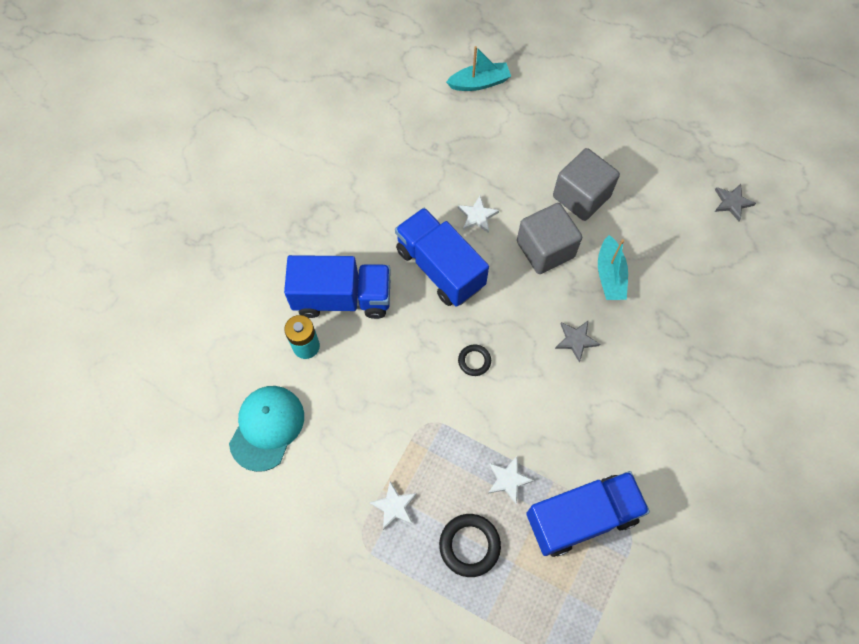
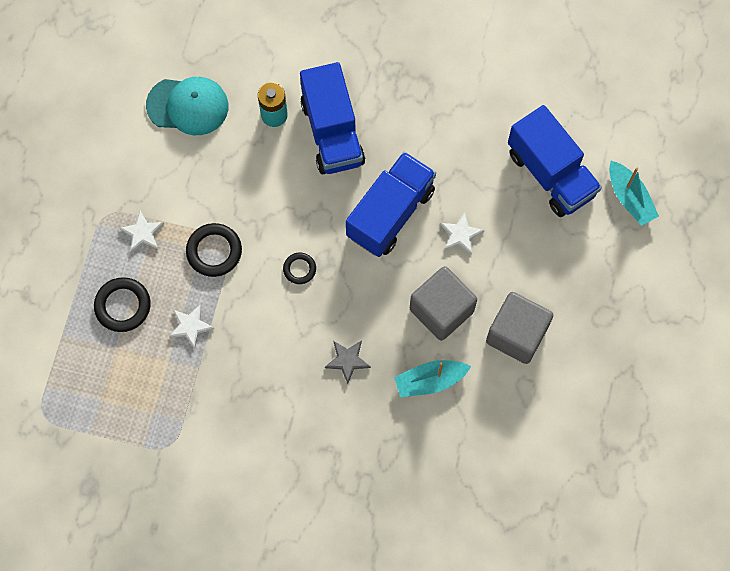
camera: 75 degrees right, 5 degrees up
(434, 438) = (214, 251): none -> black ring
(581, 517) = (171, 399): blue truck -> blue truck (550, 174)
(732, 203) = (558, 496): grey star -> none

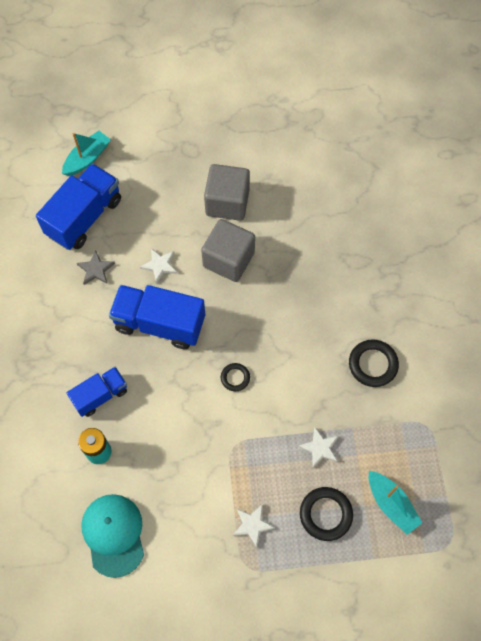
camera: 110 degrees left, 5 degrees down
(214, 251) = (246, 454): black ring -> black ring (373, 364)
(332, 132) = (100, 395): blue truck -> blue truck, size x0.60
(347, 360) = (297, 314): grey star -> grey star (96, 269)
(430, 381) = (288, 250): turquoise boat -> turquoise boat (391, 504)

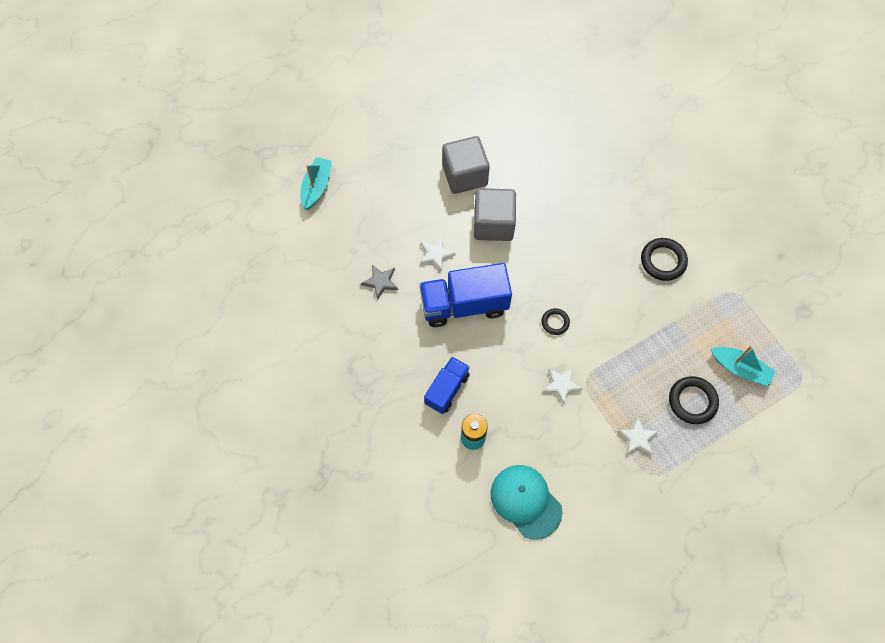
camera: 25 degrees left, 0 degrees up
(84, 217) = (343, 240): blue truck -> none
(320, 448) = (658, 349): white star -> white star (561, 385)

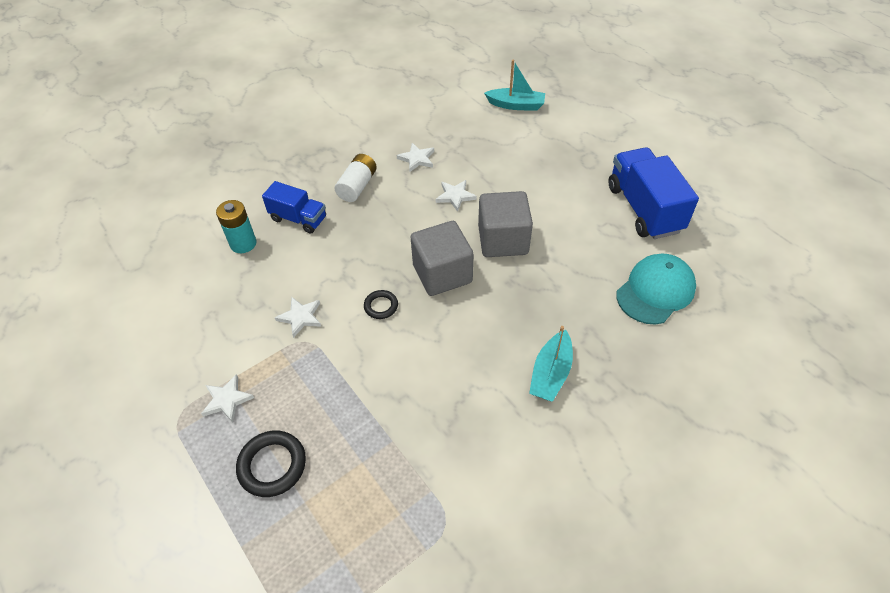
camera: 85 degrees right, 15 degrees down
(380, 282) = (417, 159): grey star -> white star
(410, 336) = (357, 186): none -> white battery
(464, 175) = (561, 210): grey cube -> grey cube (442, 274)
(464, 305) = (397, 224): blue truck -> blue truck (644, 209)
(525, 501) = (166, 293): turquoise cap -> turquoise cap (655, 291)
(663, 261) = (483, 424): black ring -> none
(740, 368) = (320, 532): turquoise boat -> turquoise boat (550, 373)

